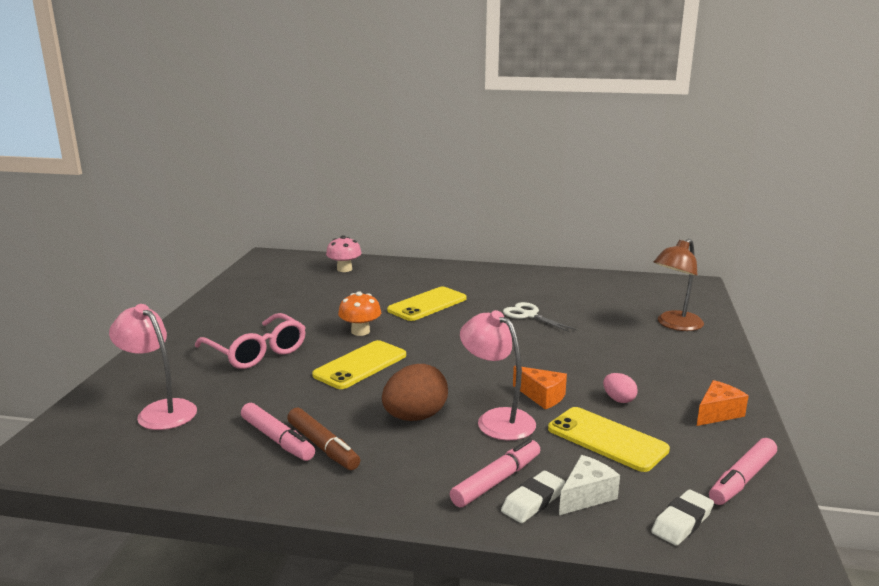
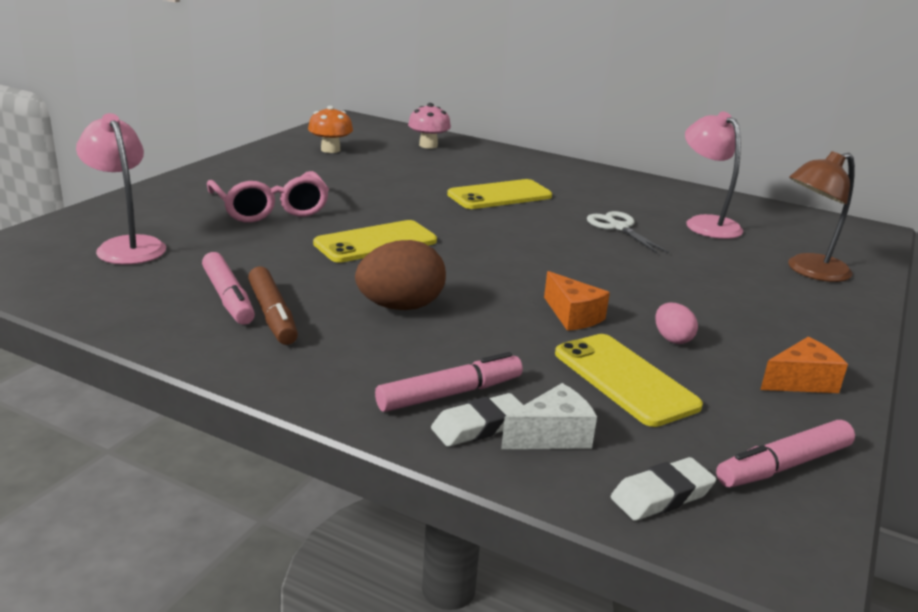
camera: 15 degrees right, 5 degrees up
(360, 331) = (401, 209): orange mushroom -> orange mushroom (330, 150)
(497, 419) = (498, 329): pink lamp -> pink lamp (705, 223)

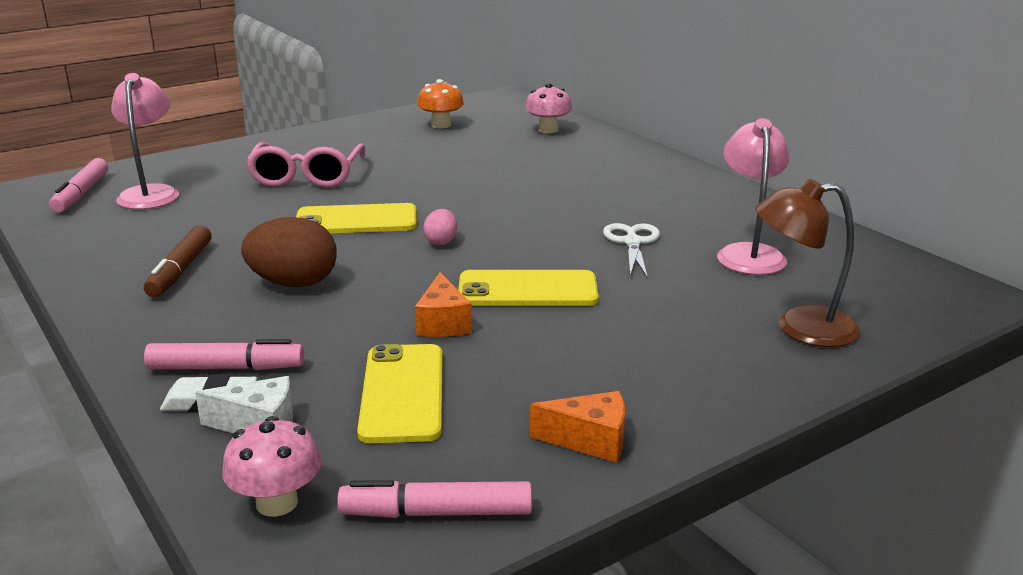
camera: 30 degrees right, 0 degrees up
(228, 298) = (167, 249): pink marker -> pink marker (81, 194)
(499, 195) = (548, 191): yellow phone -> yellow phone (527, 290)
(661, 495) = (277, 502): white eraser -> pink mushroom
(672, 339) = (512, 366): pink egg -> pink egg (441, 241)

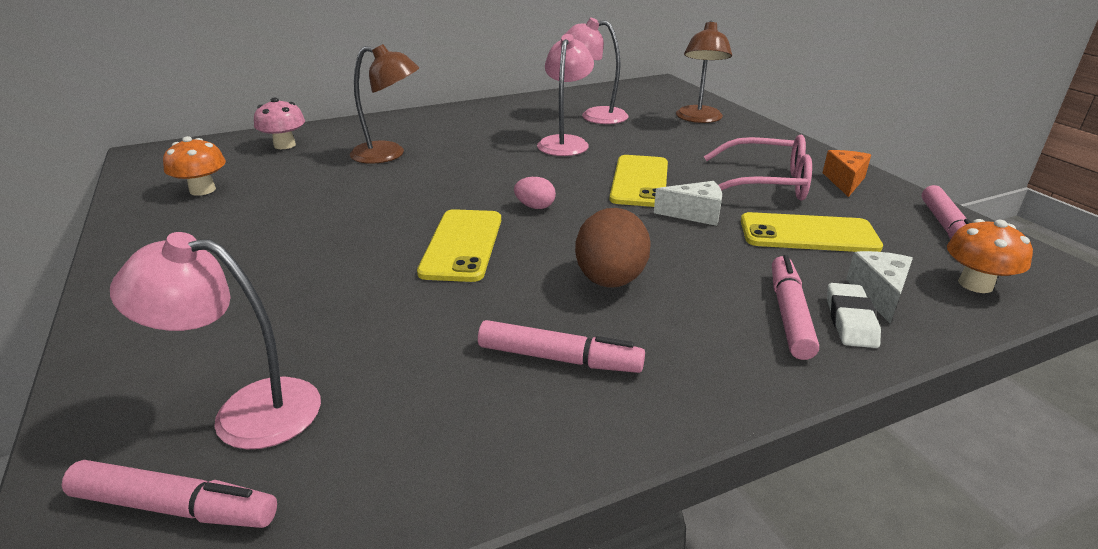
camera: 80 degrees left, 5 degrees up
(180, 270) = (559, 358): brown marker -> pink marker
(277, 502) = (975, 284): pink mushroom -> orange mushroom
(307, 176) = (296, 274): pink glasses -> pink glasses (766, 183)
(443, 323) = (695, 214): orange cheese -> white cheese
(546, 168) = (388, 154): none -> brown lamp
(632, 242) = (565, 142): white scissors -> pink lamp

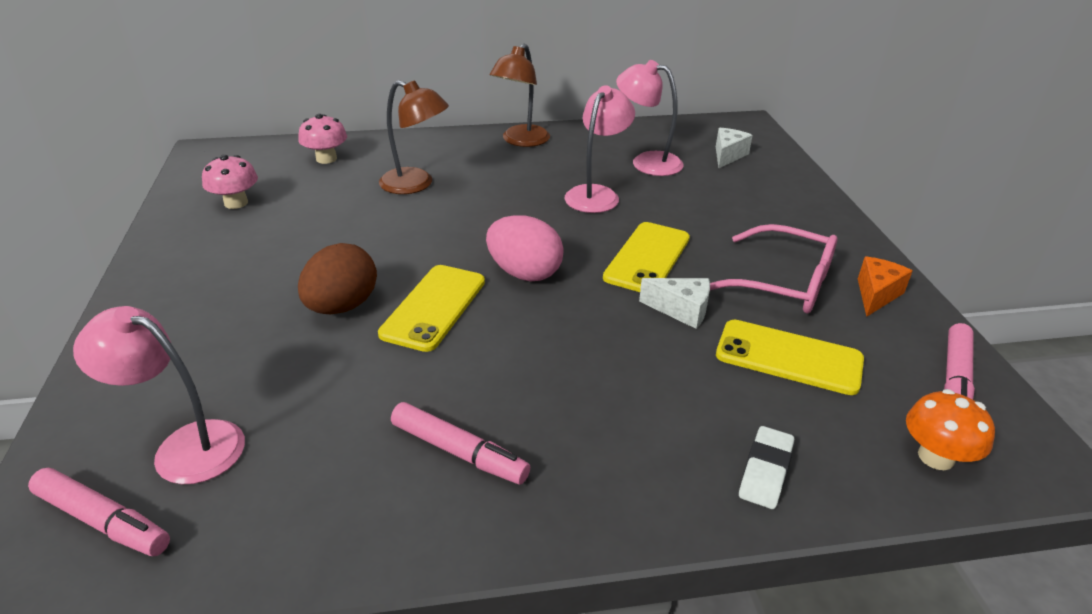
camera: 15 degrees right, 5 degrees up
(202, 190) = (236, 203): orange mushroom -> pink mushroom
(535, 207) = (524, 273): pink egg -> pink egg, size x1.91
(610, 280) = (551, 375): brown egg -> brown egg (342, 306)
(699, 119) = (760, 182): brown lamp -> brown lamp (521, 141)
(789, 314) = (706, 451): pink marker -> none
(878, 294) = (817, 446): white cheese -> white cheese (728, 155)

